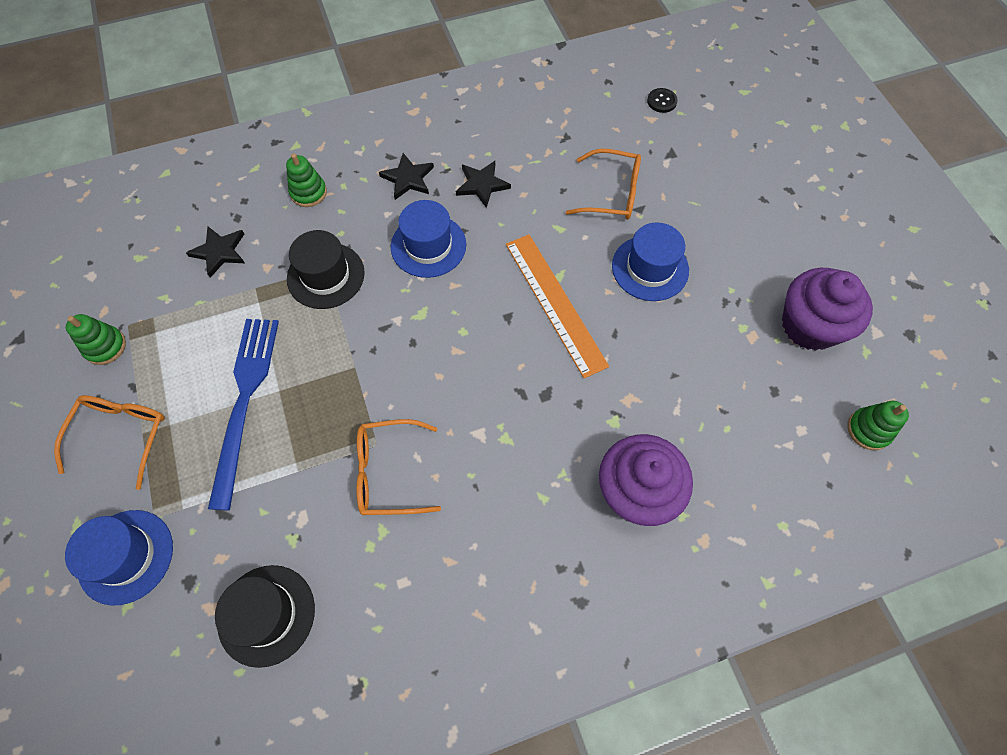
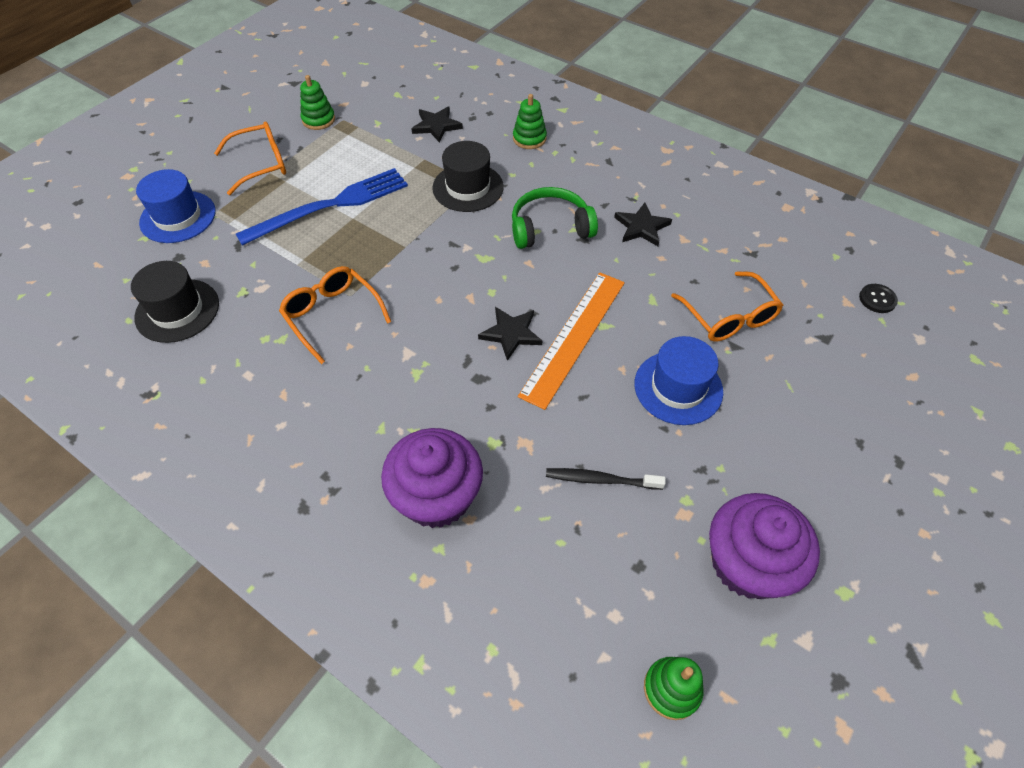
camera: 55 degrees right, 10 degrees down
(408, 178) = (599, 182): black star -> black star (511, 333)
(428, 246) = (550, 228): blue hat -> green headphones
(693, 369) = (601, 480): none -> black toothbrush

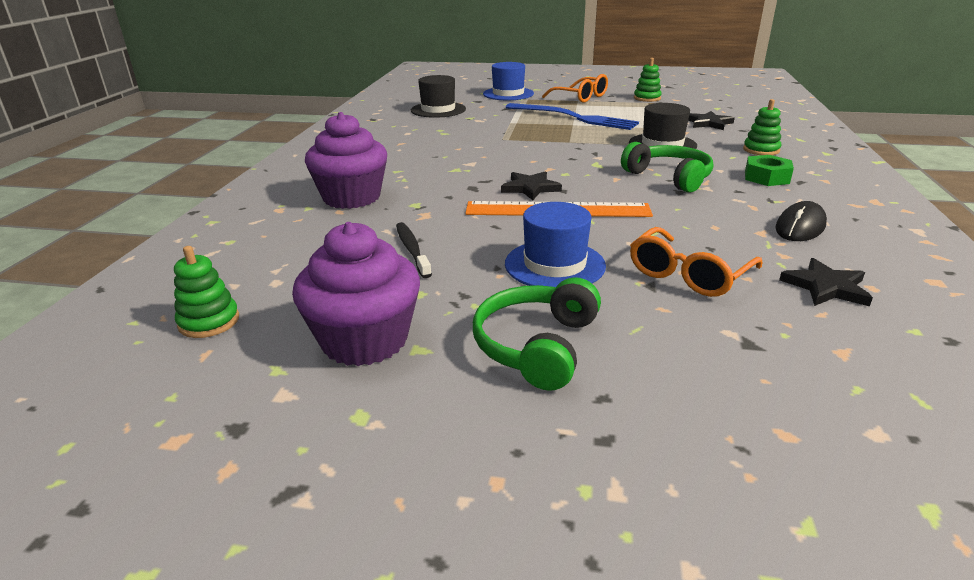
camera: 65 degrees right, 25 degrees down
(332, 316) = (478, 139): orange glasses -> none
(589, 173) = (766, 177): none -> green nut
(641, 227) = (740, 210): black star -> black star (826, 287)
(686, 214) = (800, 227): none -> black mouse
(792, 452) = (536, 346): none -> green headphones
(877, 299) = (892, 378): black button -> none

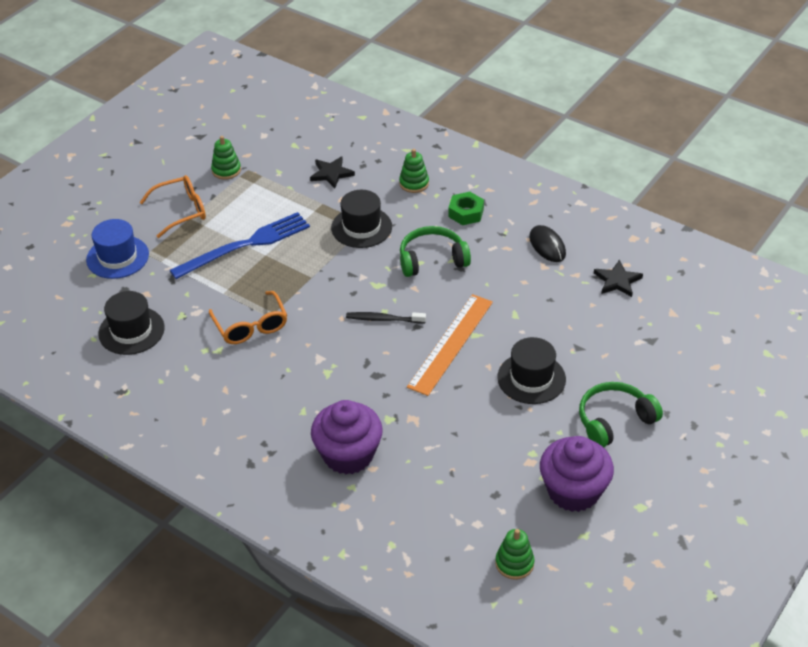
camera: 65 degrees left, 15 degrees up
(412, 250) = (469, 441): black toothbrush -> black toothbrush (383, 319)
(530, 188) = (401, 342): black star -> none
(536, 346) = (614, 420): green headphones -> green headphones turned 105 degrees clockwise
(554, 265) = (531, 378): blue hat -> black hat
(688, 274) = (575, 326): orange glasses -> orange glasses (250, 326)

